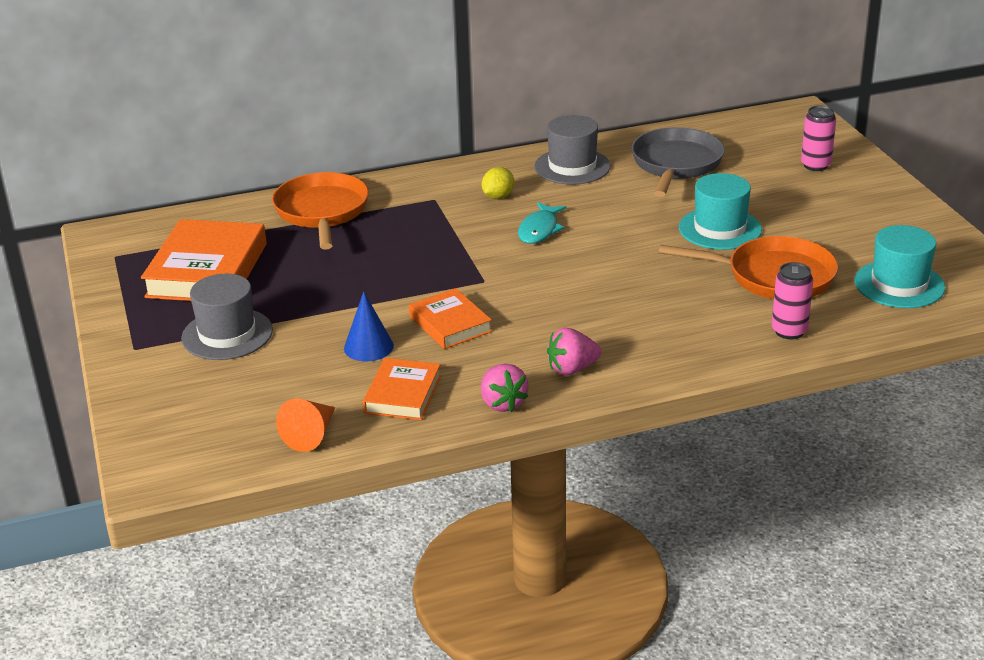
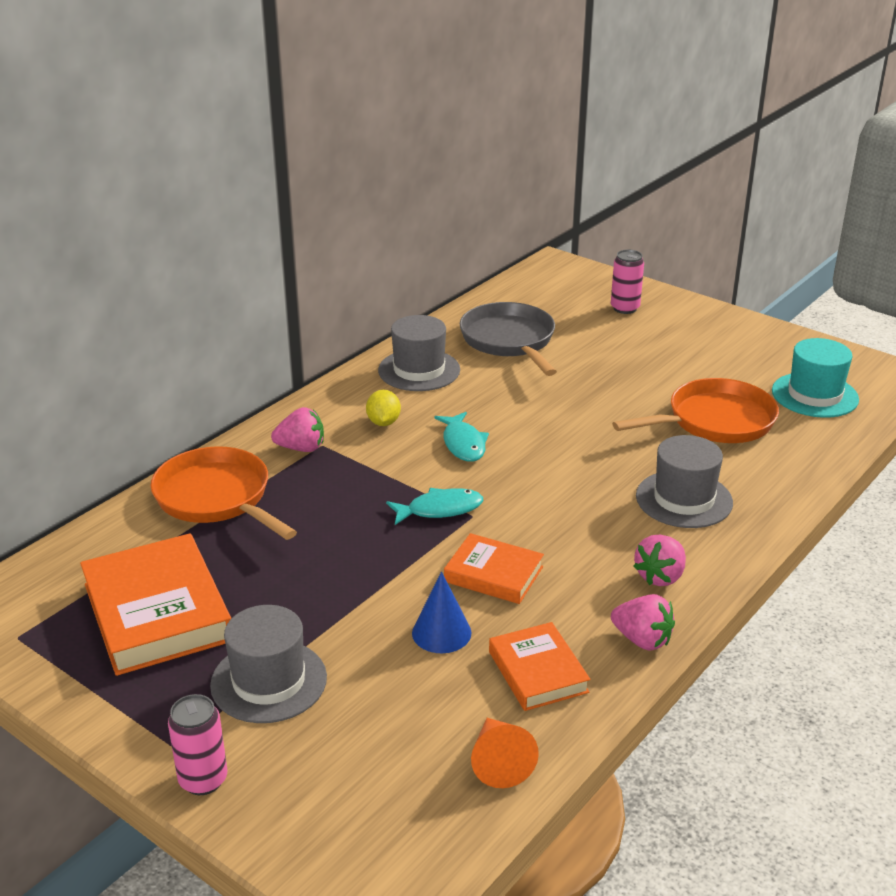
camera: 35 degrees left, 0 degrees up
(417, 197) = (301, 448): none -> pink strawberry
(465, 269) = (440, 509): none -> turquoise fish
(665, 324) = (684, 499): none -> grey hat
(720, 229) = (619, 391): turquoise hat -> none
(789, 331) = (788, 468): pink can -> pink can (203, 780)

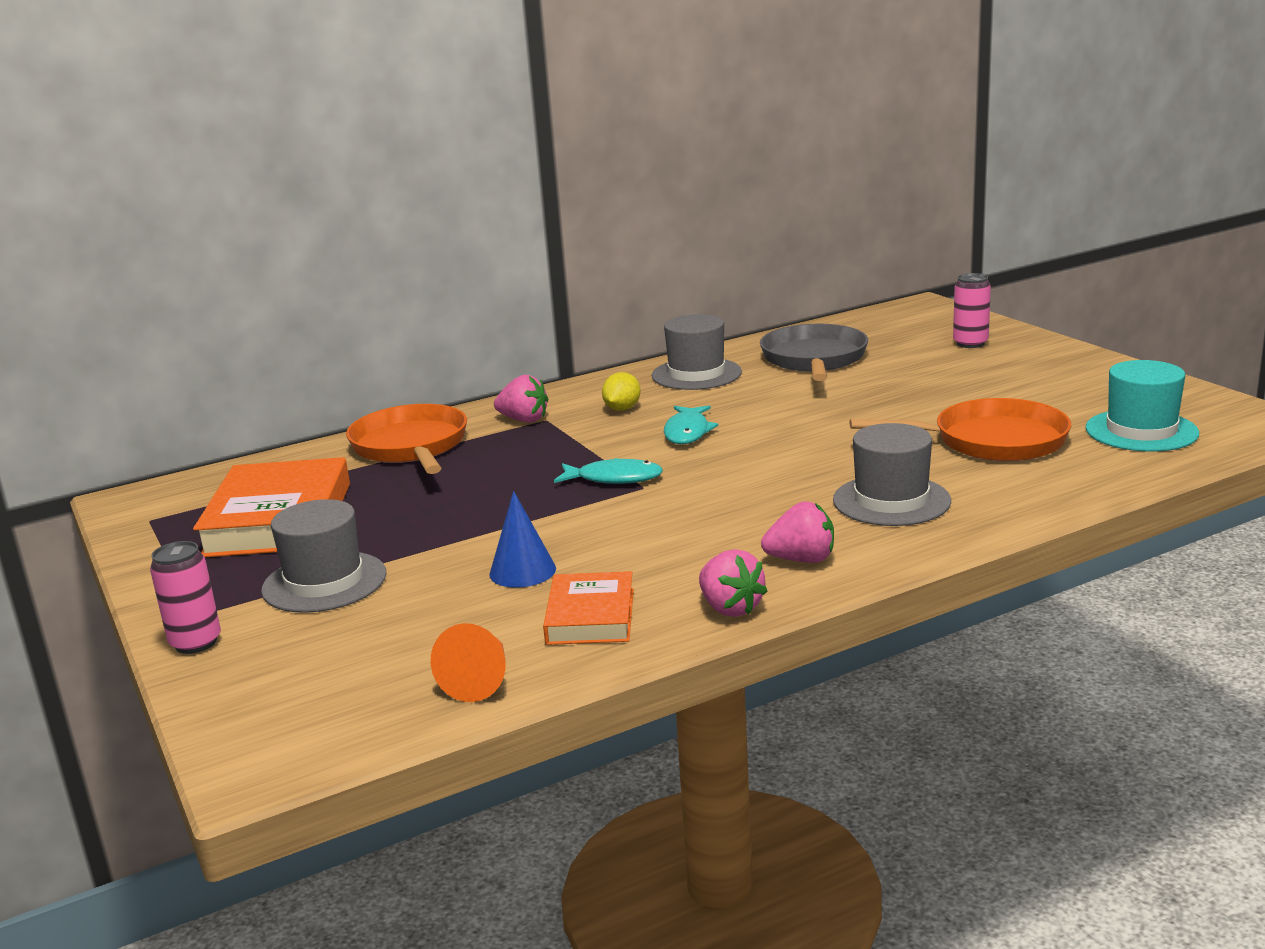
camera: 25 degrees right, 10 degrees down
(493, 574) = (620, 534): orange book -> none
(660, 576) = (802, 560): pink strawberry -> pink strawberry turned 150 degrees counterclockwise

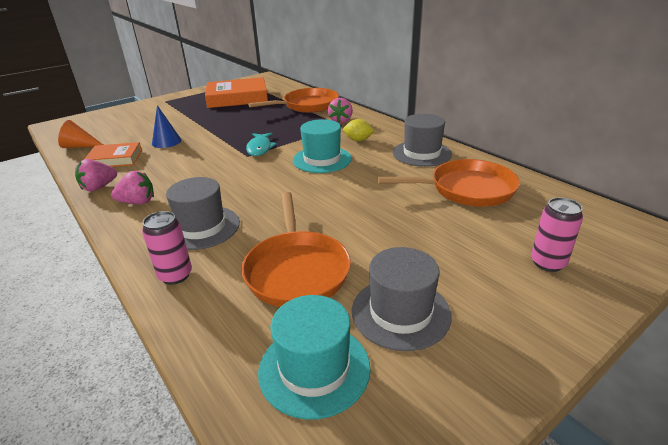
camera: 80 degrees right, 10 degrees up
(196, 643) = (144, 104): pink can -> pink can (175, 275)
(324, 582) = (178, 112): grey hat -> grey hat (400, 312)
(687, 432) = (322, 159): turquoise fish -> turquoise hat
(802, 560) = (138, 202): pink strawberry -> pink strawberry turned 90 degrees counterclockwise
(814, 359) = (466, 189): grey pan -> orange pan

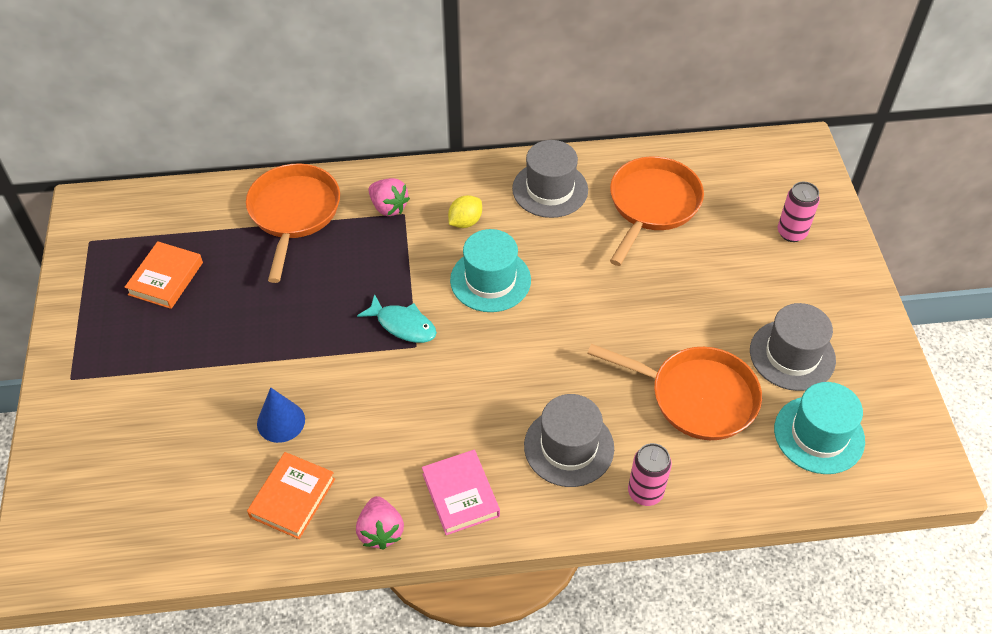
camera: 60 degrees left, 20 degrees up
(80, 146) = (193, 538): orange cone -> none
(138, 202) = (460, 495): pink strawberry -> pink book
(237, 98) = (166, 278): orange book -> orange book, size x0.58

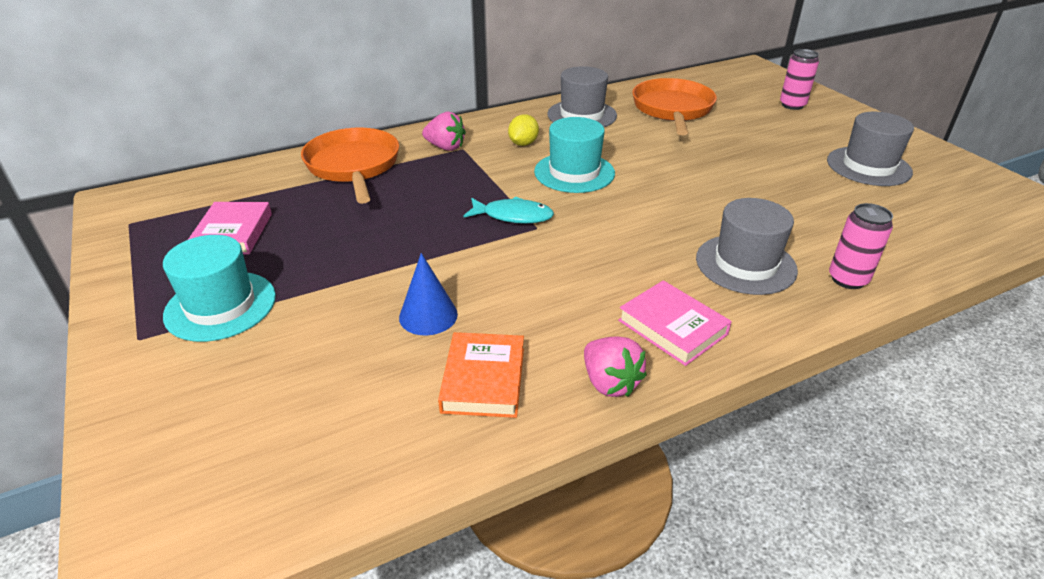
camera: 20 degrees left, 15 degrees down
(166, 278) = (233, 233): orange book -> pink book
(696, 397) = (822, 206): orange pan -> none
(819, 435) = (945, 207): turquoise hat -> turquoise hat (220, 306)

